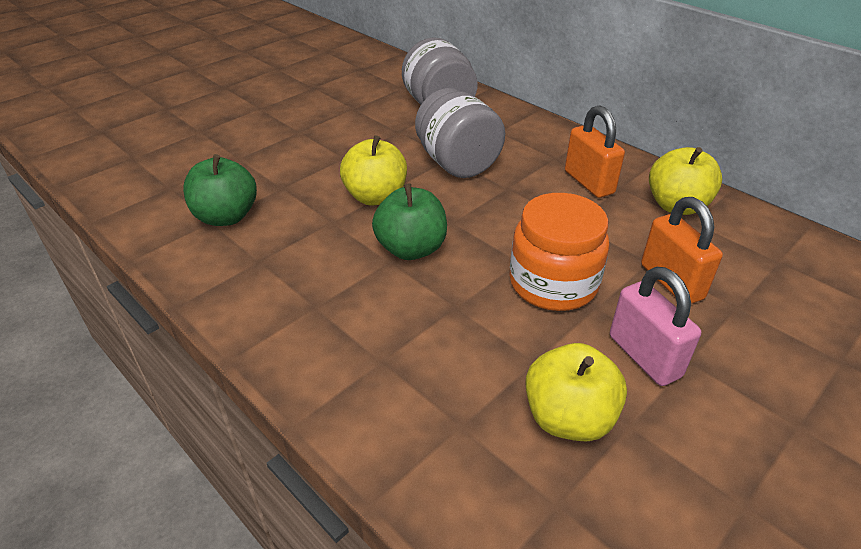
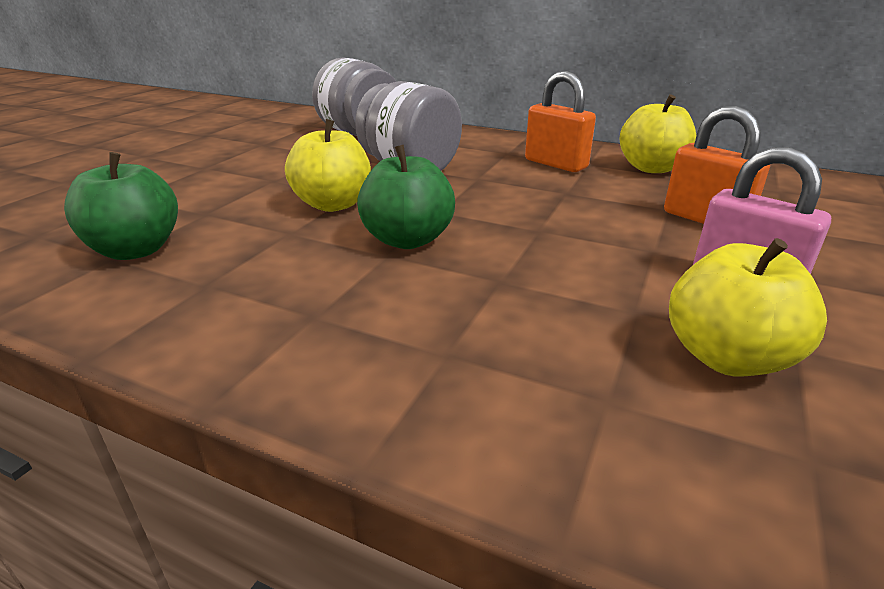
camera: 20 degrees left, 10 degrees down
(553, 283) = (592, 241): orange jar -> none

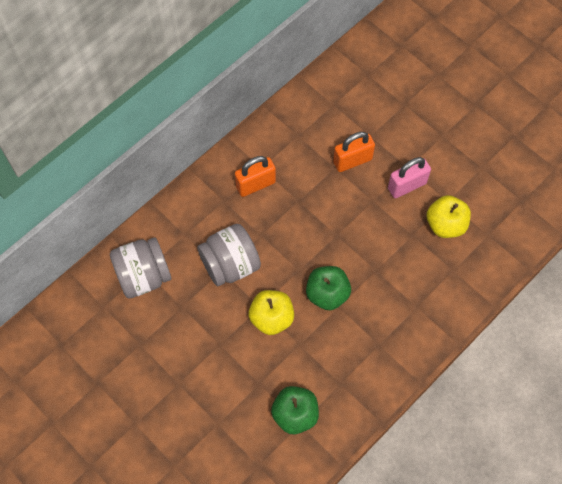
camera: 70 degrees left, 35 degrees up
(651, 168) = (282, 140): yellow apple -> none

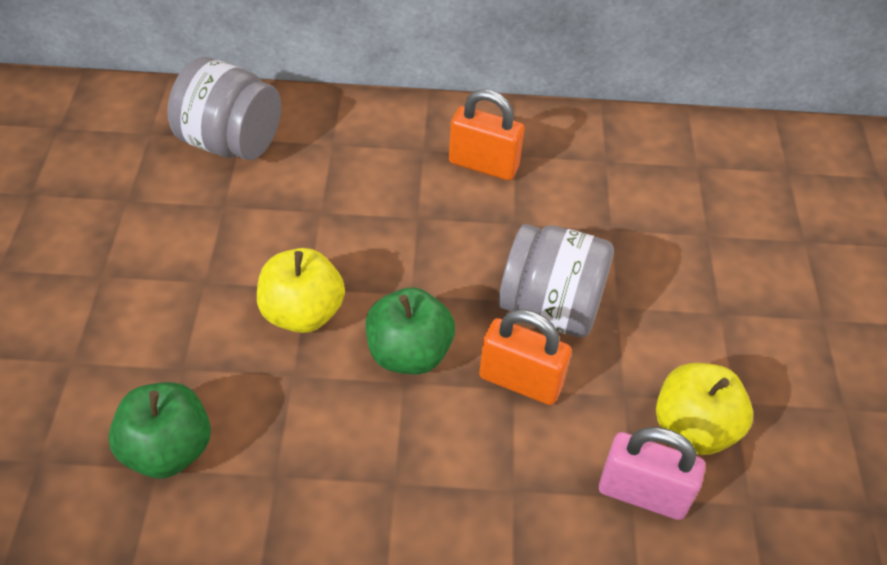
camera: 45 degrees right, 15 degrees down
(230, 265) = (338, 215): grey jar -> grey jar (550, 308)
(352, 161) = (646, 241): orange padlock -> orange padlock (520, 381)
(407, 186) = (691, 331): pink padlock -> pink padlock (642, 494)

